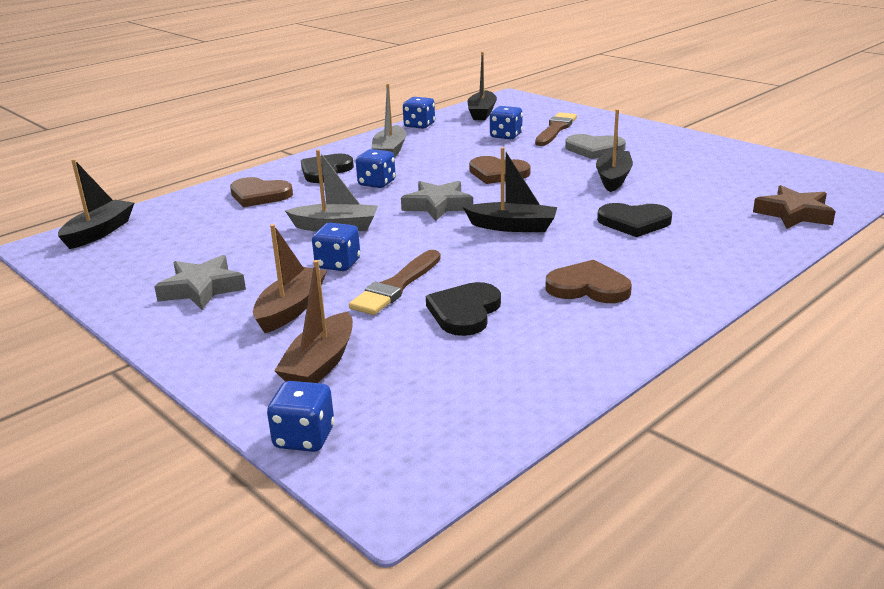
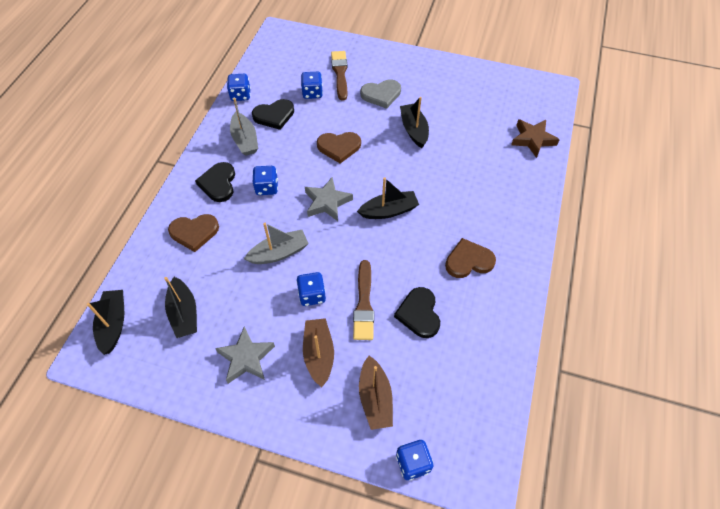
camera: 30 degrees left, 30 degrees up
(482, 113) = (274, 62): black boat -> black boat (184, 313)
(634, 222) = (454, 180): black heart -> black heart (274, 115)

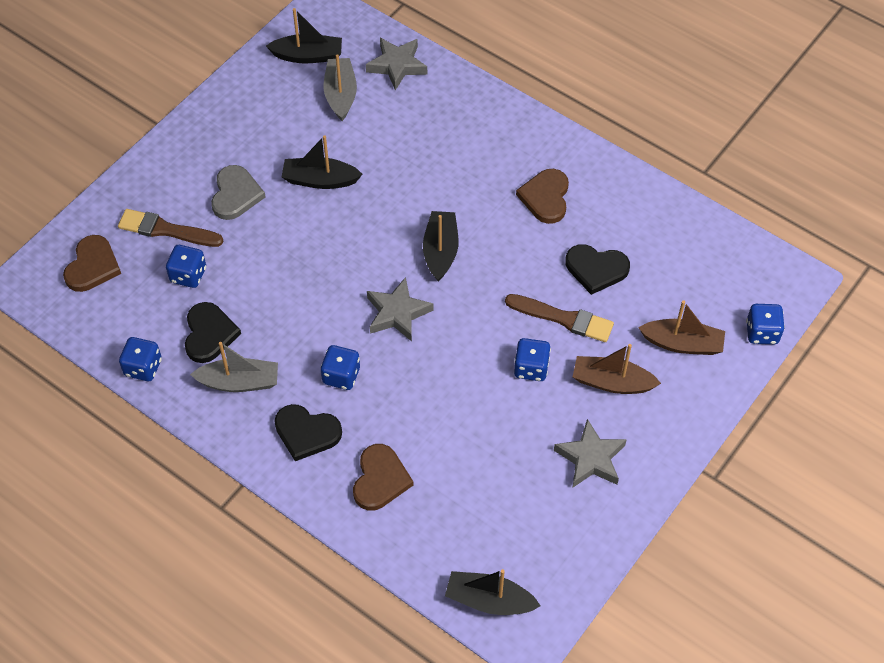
camera: 70 degrees left, 0 degrees up
(184, 313) = (504, 514): black boat -> black boat (308, 56)
(279, 253) = (455, 388): grey boat -> grey boat (340, 94)
(339, 147) = (309, 273): brown heart -> brown heart (92, 266)
(532, 139) = (397, 65): brown star -> grey star

